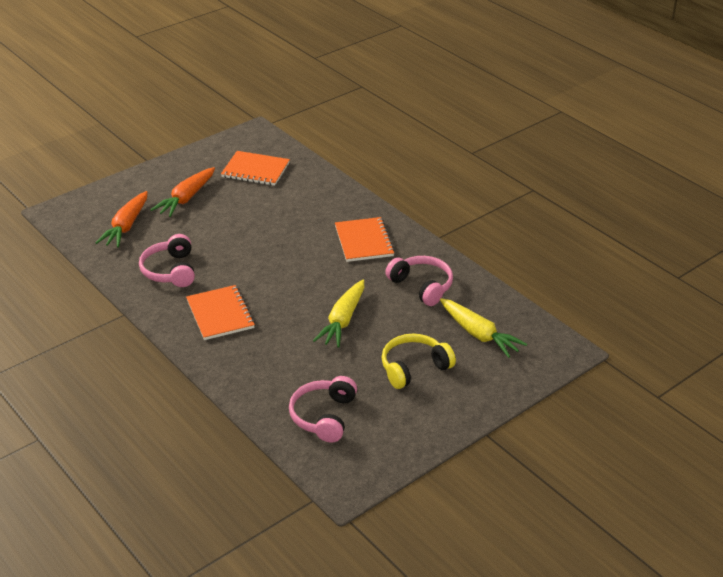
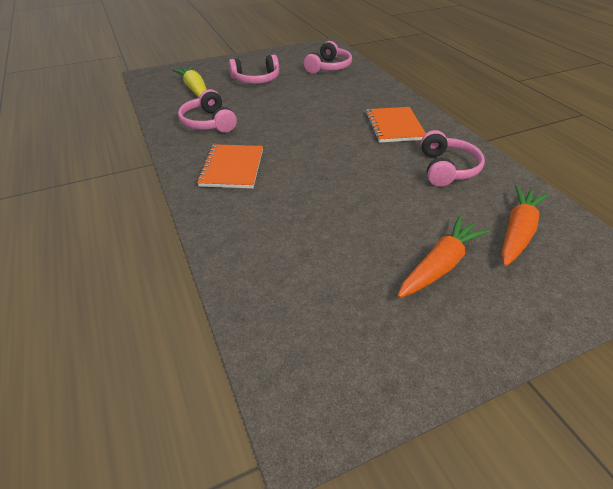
camera: 165 degrees left, 5 degrees up
(255, 170) = (326, 304): orange notebook -> none
(343, 320) = (291, 109): yellow carrot -> none
(414, 367) = (256, 80): yellow headphones -> pink headphones

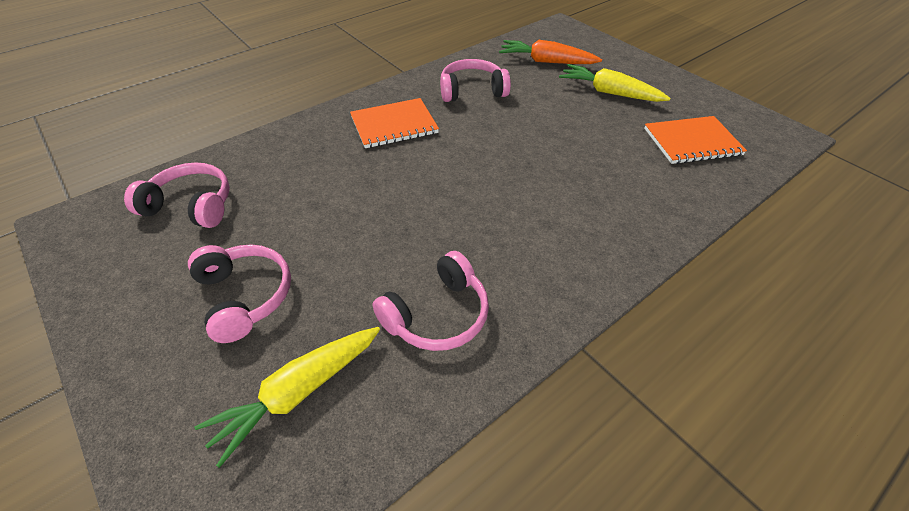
camera: 105 degrees left, 5 degrees up
(232, 168) = (550, 245): orange notebook -> orange notebook (692, 142)
(440, 265) = (609, 92): orange carrot -> yellow carrot

